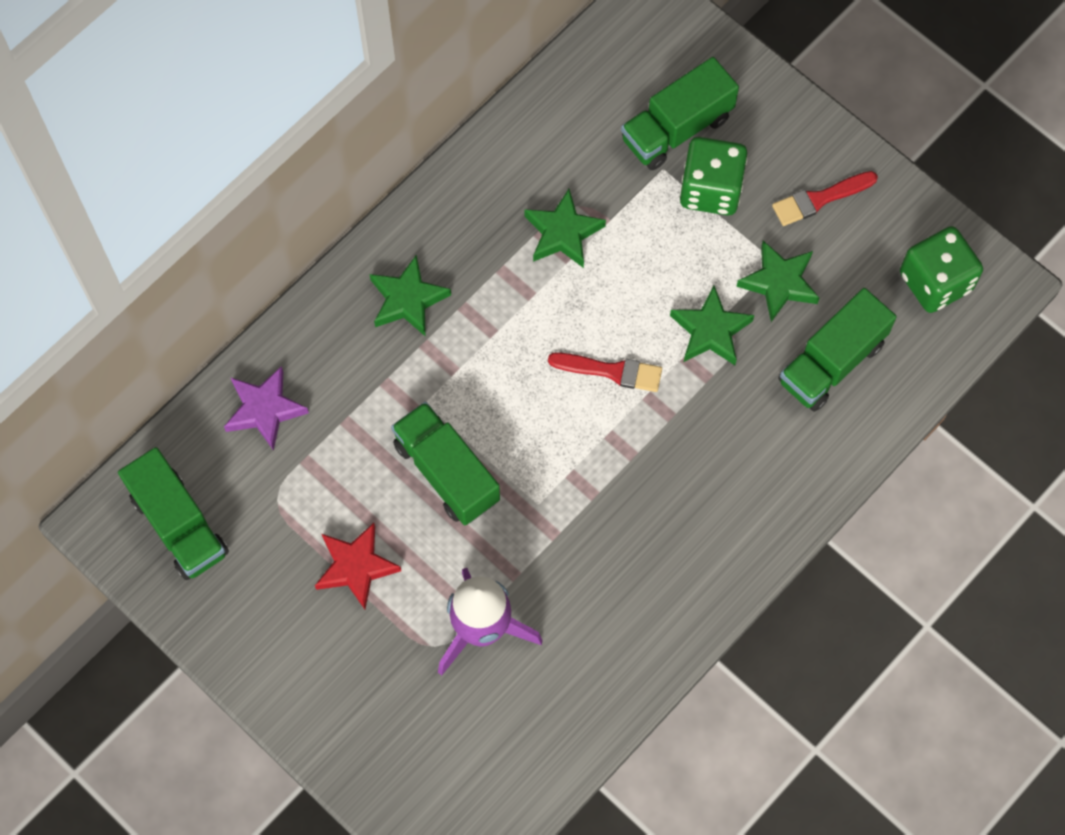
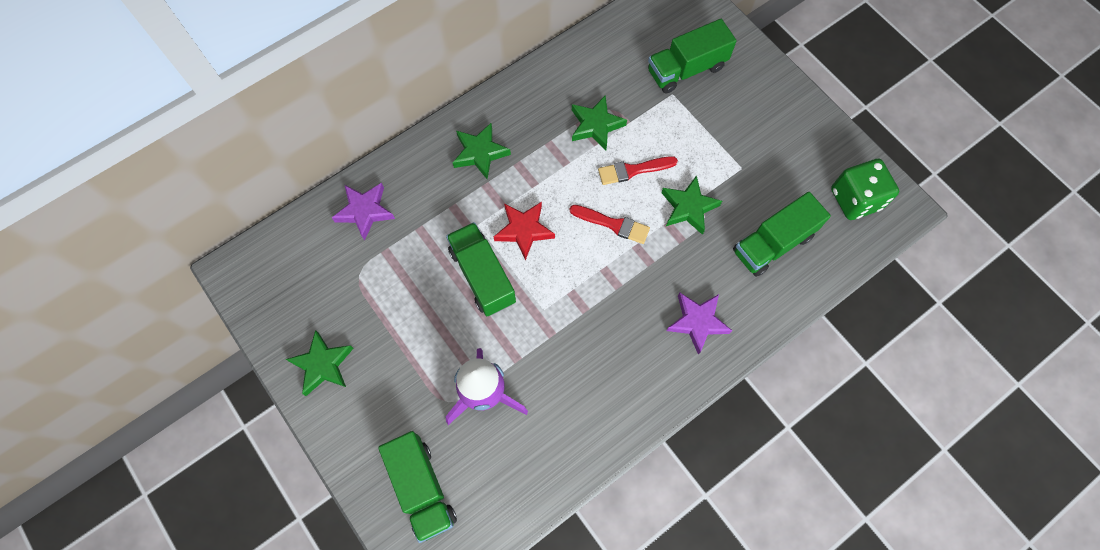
camera: 10 degrees right, 0 degrees up
(179, 525) = (286, 281): green truck -> green truck (422, 488)
(356, 567) = (403, 333): red star -> red star (524, 230)
(711, 189) = (703, 112): green dice -> none
(746, 486) = (697, 322): none -> purple star
(779, 283) = (742, 182): green star -> green star (322, 365)
(820, 199) = (779, 130): red brush -> red brush (633, 170)

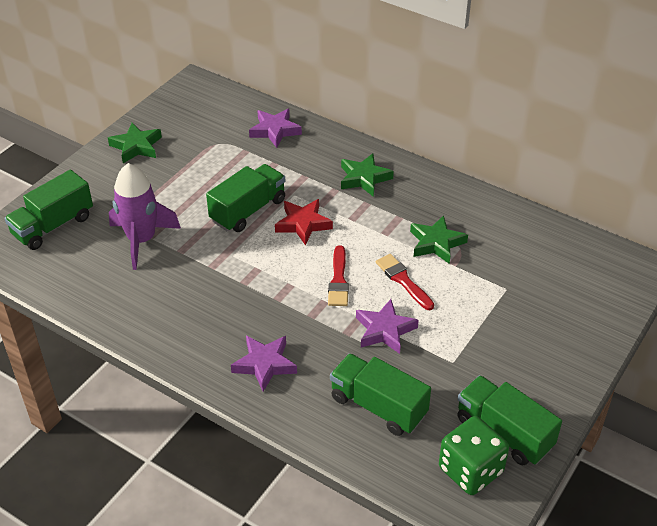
camera: 70 degrees right, 25 degrees down
(686, 69) = (542, 293): green truck -> green truck (504, 432)
(688, 207) = (384, 330): green star -> purple star

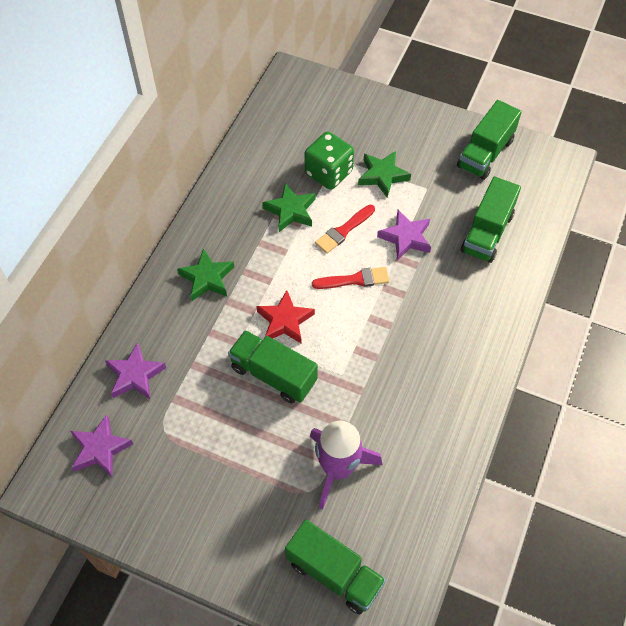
camera: 100 degrees left, 15 degrees up
(136, 146) = (179, 522): green star -> green star (382, 175)
(265, 364) = (469, 320): purple star -> purple star (100, 449)
(470, 470) = (525, 171): green dice -> green dice (328, 173)

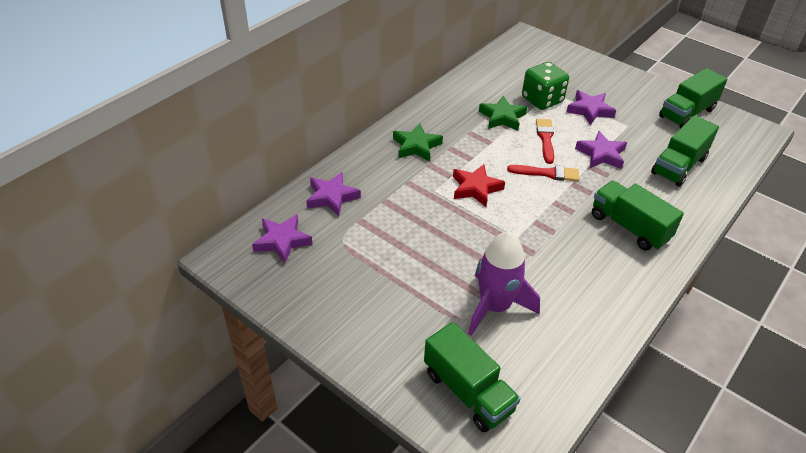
camera: 15 degrees right, 15 degrees down
(273, 375) = (454, 223): green truck -> green truck (629, 227)
(343, 231) = (545, 139): red brush -> red brush turned 120 degrees clockwise
(382, 175) = (589, 110): green star -> purple star

